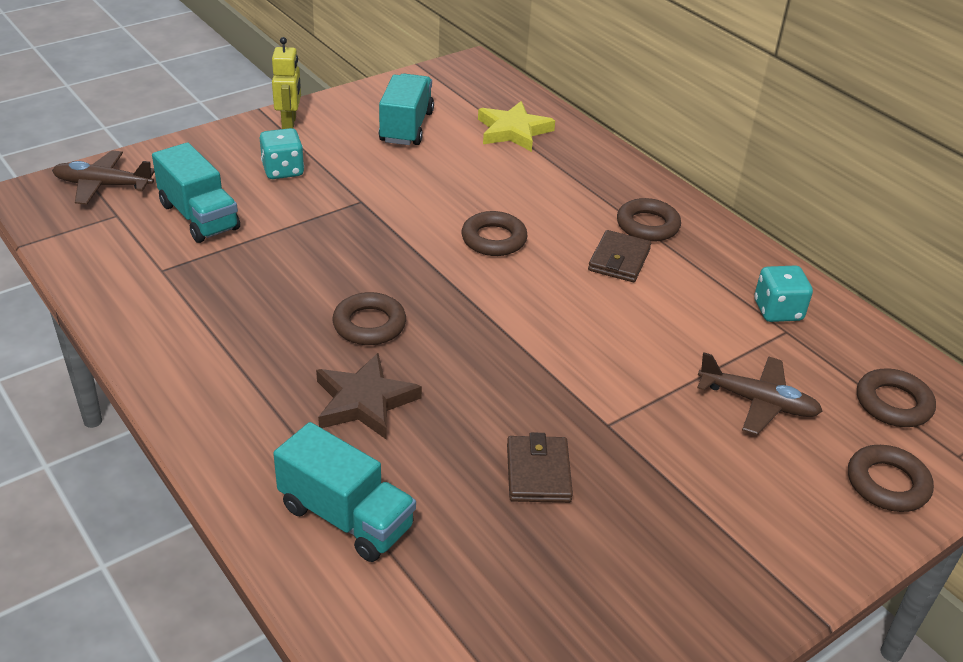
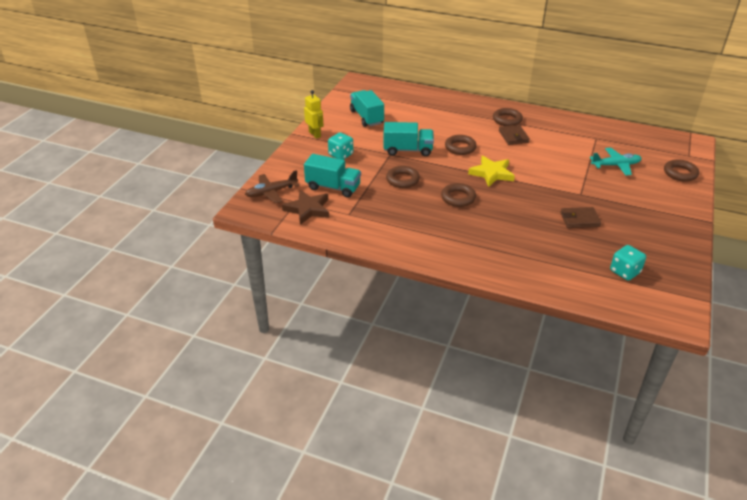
camera: 30 degrees left, 0 degrees up
(346, 517) = (539, 264): turquoise truck -> turquoise truck (408, 150)
(364, 401) = (493, 224): brown star -> brown star (308, 209)
(513, 131) = (411, 103): yellow star -> yellow star (491, 173)
(538, 473) = (579, 219): brown wallet -> brown wallet turned 60 degrees counterclockwise
(758, 402) = (616, 165): brown plane -> turquoise plane
(777, 311) = (585, 132): turquoise dice -> turquoise dice (625, 272)
(893, 403) = (653, 147): brown ring -> brown ring (402, 180)

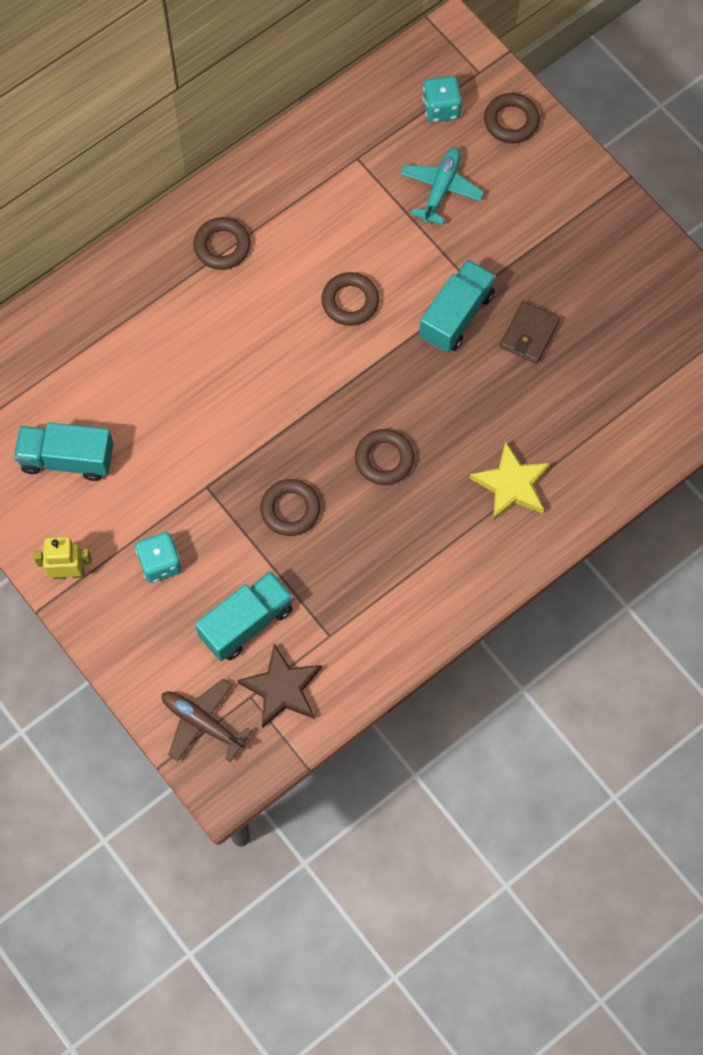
camera: 60 degrees left, 30 degrees up
(271, 192) = (202, 723): brown plane -> brown plane turned 120 degrees clockwise
(408, 150) = (213, 453): turquoise truck -> turquoise truck (456, 316)
(460, 147) = (256, 371): brown ring -> brown ring (350, 301)
(491, 173) = (353, 372): yellow star -> yellow star (512, 485)
(513, 136) = (276, 272): brown wallet -> none
(625, 272) = (657, 361): turquoise dice -> turquoise dice (441, 108)

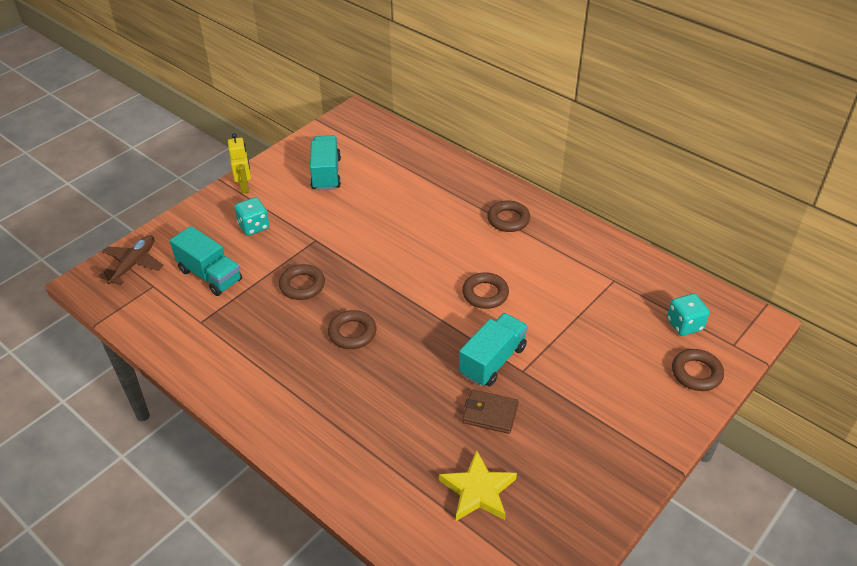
camera: 80 degrees right, 25 degrees down
(282, 689) = (157, 301): brown star -> none
(441, 188) = (608, 335): turquoise plane -> none
(456, 316) = (492, 361): turquoise truck -> turquoise truck turned 75 degrees counterclockwise
(512, 485) = (342, 420): yellow star -> yellow star (478, 491)

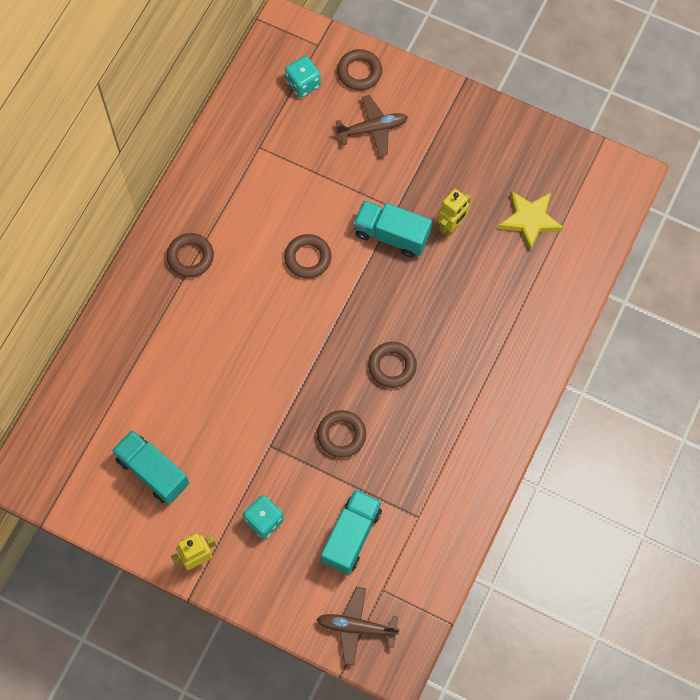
camera: 105 degrees left, 25 degrees up
(326, 174) = (153, 472): turquoise truck -> turquoise truck turned 60 degrees clockwise
(490, 413) = (451, 226): brown wallet -> yellow robot
(622, 370) = (373, 129): none -> brown plane

